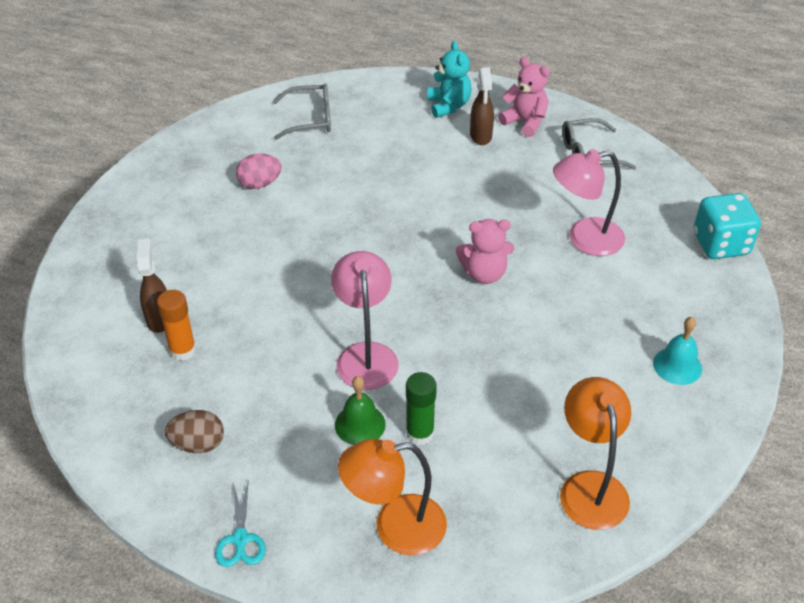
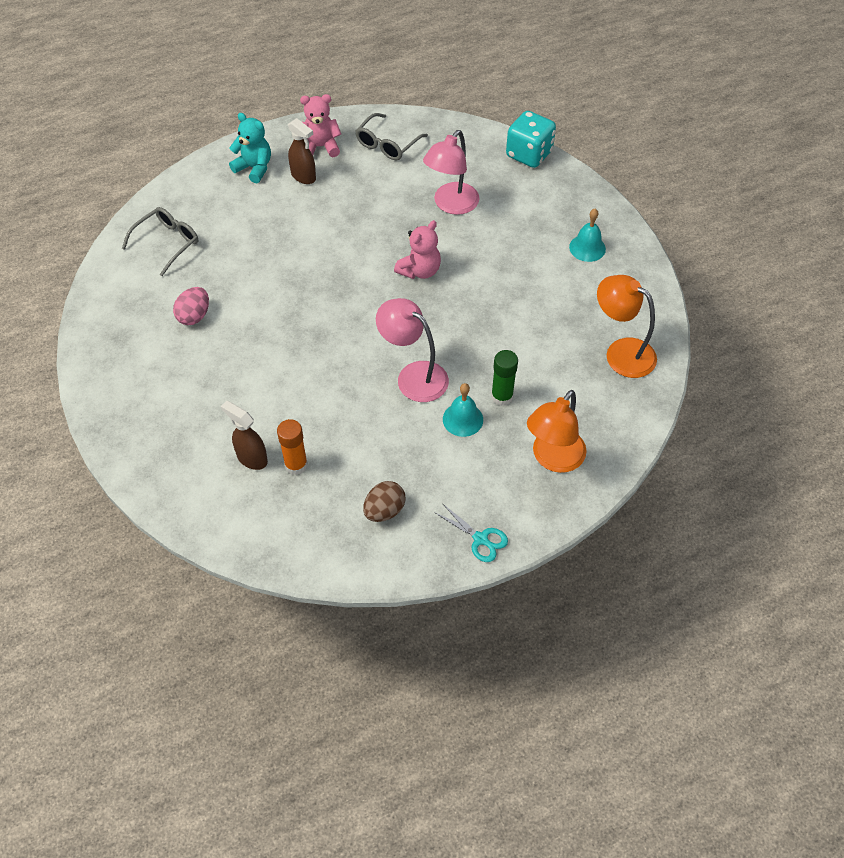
camera: 45 degrees left, 10 degrees up
(360, 424) = (463, 419): green bell -> turquoise bell

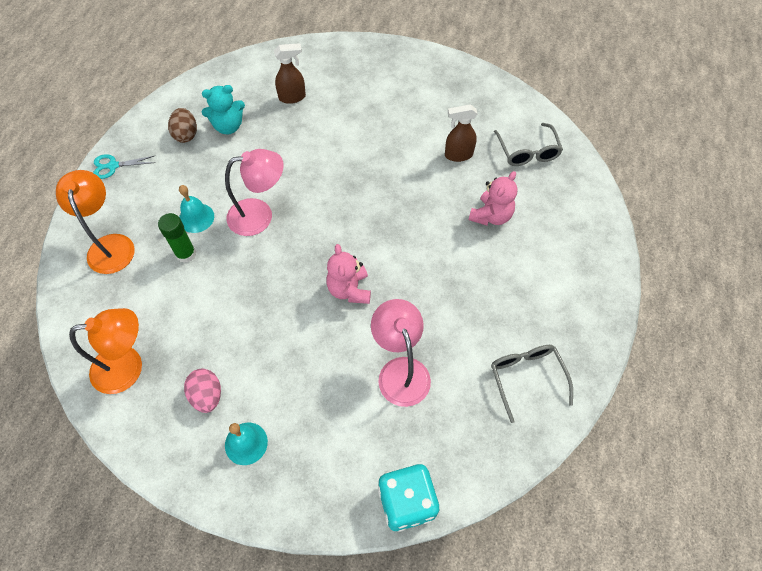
camera: 130 degrees right, 5 degrees up
(194, 316) = (438, 130): pink egg -> pink egg (207, 395)
(254, 168) = (574, 252): turquoise teddy bear -> turquoise teddy bear (228, 126)
(296, 465) = (264, 114): orange glue stick -> none
(304, 176) = (534, 281): brown spray bottle -> brown spray bottle (458, 155)
(320, 147) = (566, 319): pink teddy bear -> pink teddy bear (491, 216)

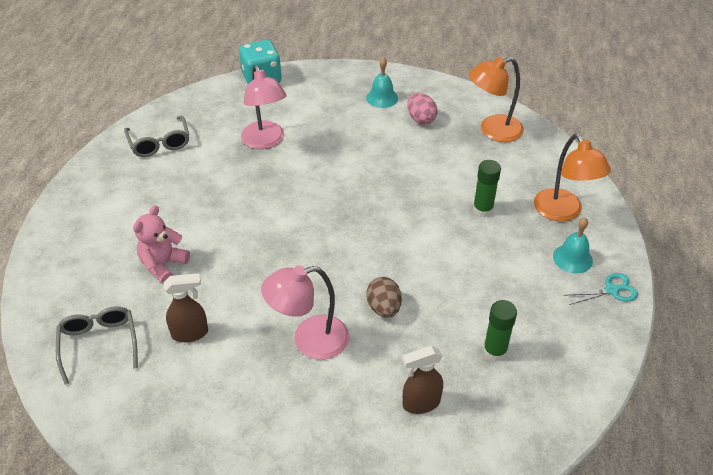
camera: 175 degrees right, 15 degrees down
(186, 134) = (544, 336): brown egg -> brown egg (384, 308)
(196, 218) = (487, 242): turquoise bell -> turquoise bell (572, 258)
(228, 126) = (495, 351): turquoise teddy bear -> green glue stick
(260, 215) = (419, 249): pink lamp -> pink lamp (309, 340)
(349, 289) = (314, 192): pink teddy bear -> none

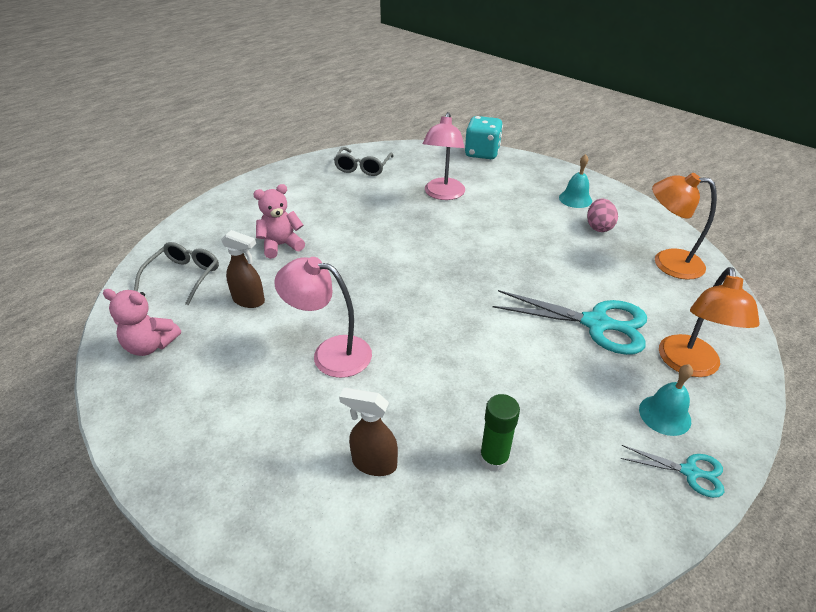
camera: 35 degrees right, 5 degrees down
(143, 422) = (150, 345): none -> pink teddy bear
(384, 308) = (420, 361): brown egg -> none
(483, 210) = (597, 324): green glue stick -> turquoise scissors

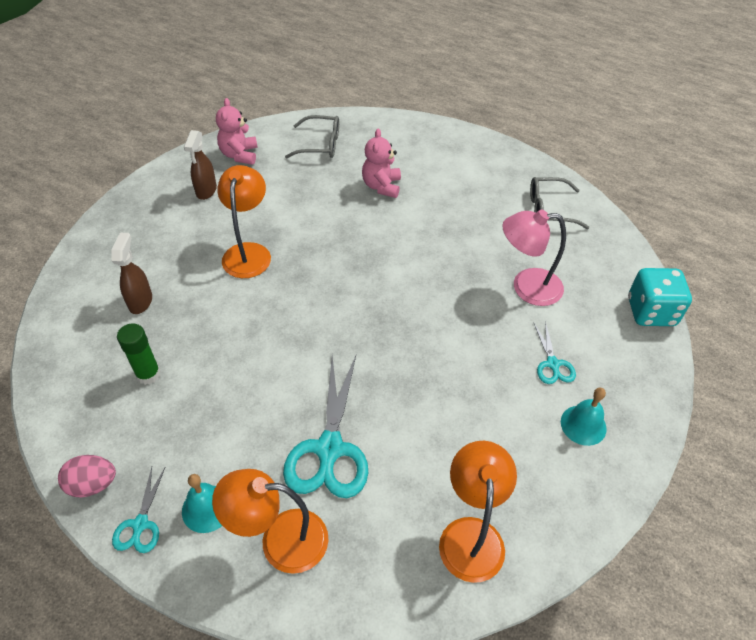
camera: 75 degrees right, 10 degrees up
(249, 300) = (300, 189): brown spray bottle -> brown spray bottle (206, 191)
(281, 245) = (381, 186): pink teddy bear -> pink teddy bear turned 135 degrees counterclockwise
(330, 353) = (248, 252): pink lamp -> orange lamp
(521, 199) = (552, 364): none -> turquoise scissors
(598, 227) = (524, 453): pink egg -> pink egg (93, 484)

